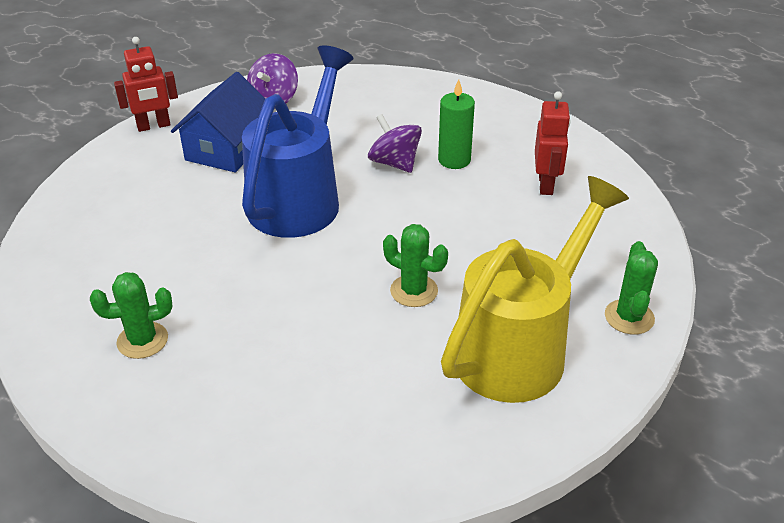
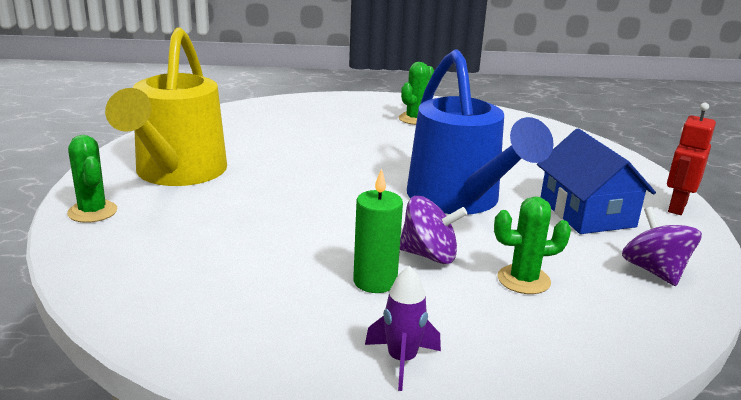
camera: 140 degrees right, 15 degrees down
(414, 291) = (286, 178): green cactus -> green cactus (523, 280)
(490, 116) = (401, 360): none -> purple rocket
(546, 184) = (244, 293): red robot -> none

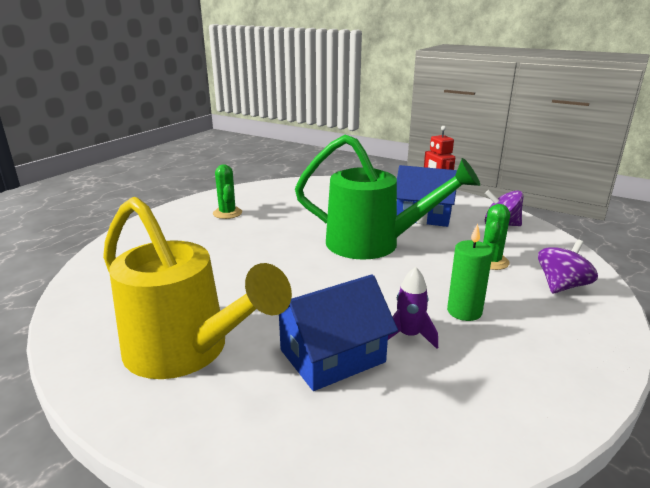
camera: 55 degrees left, 0 degrees up
(92, 212) = (214, 434): green cactus -> none
(223, 230) = (332, 356): none -> blue house
(401, 360) = (568, 334): purple rocket -> purple rocket (409, 336)
(429, 255) = (441, 280): purple spinning top -> purple spinning top (561, 286)
(459, 200) = (373, 244): blue watering can -> green watering can

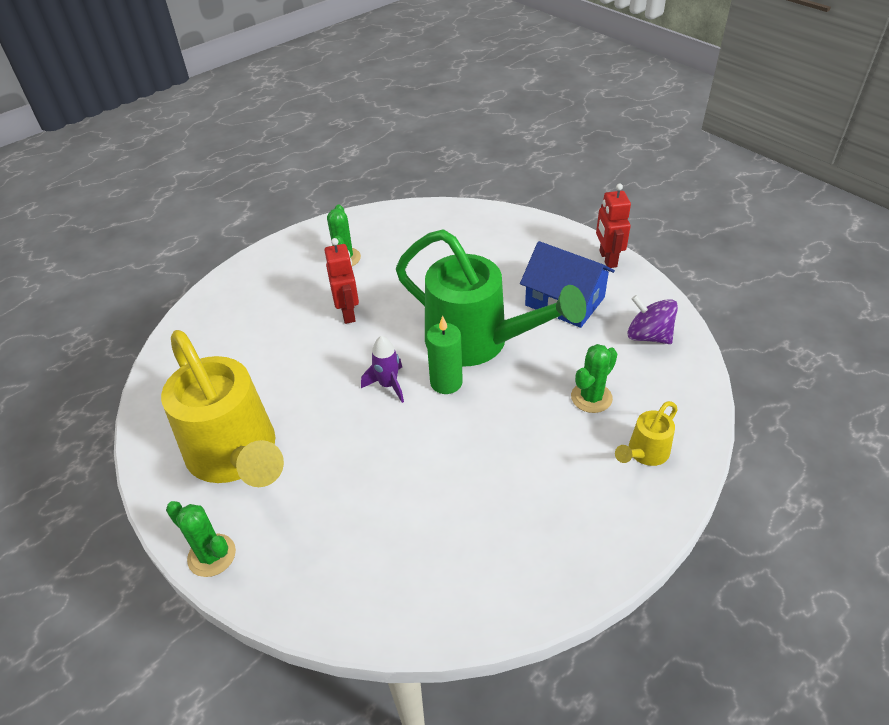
camera: 20 degrees right, 20 degrees up
(195, 445) = (212, 555): none -> green cactus
(249, 242) = (348, 313): none -> red robot
(332, 356) = (356, 491): blue house -> none
(409, 336) = (438, 484): purple rocket -> purple rocket (388, 385)
(464, 311) = (512, 465): green candle -> green candle (446, 382)
(561, 286) = (645, 453): purple spinning top -> yellow watering can

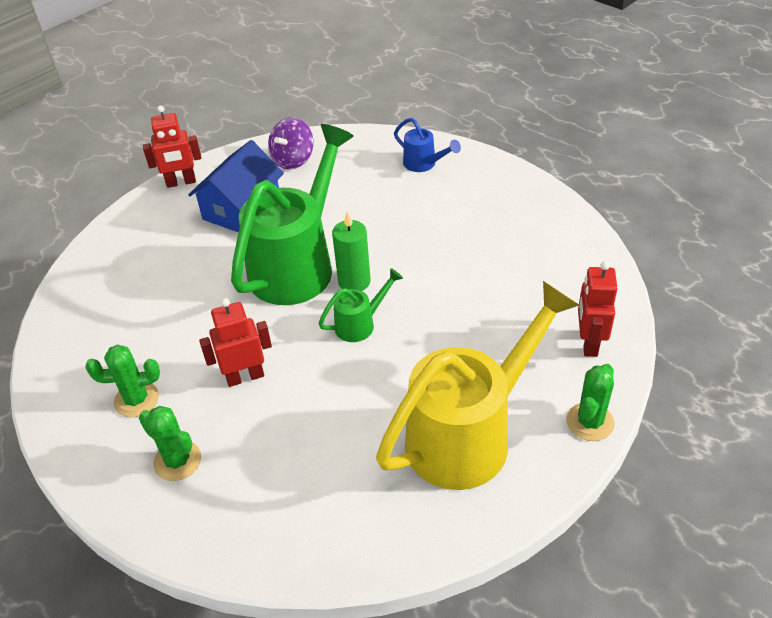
camera: 95 degrees left, 0 degrees up
(311, 578) = (589, 343): none -> red robot
(388, 385) = (360, 324): purple rocket -> green watering can
(591, 397) = (367, 191): green cactus -> green cactus (177, 461)
(645, 453) = (423, 164): yellow watering can -> blue watering can

